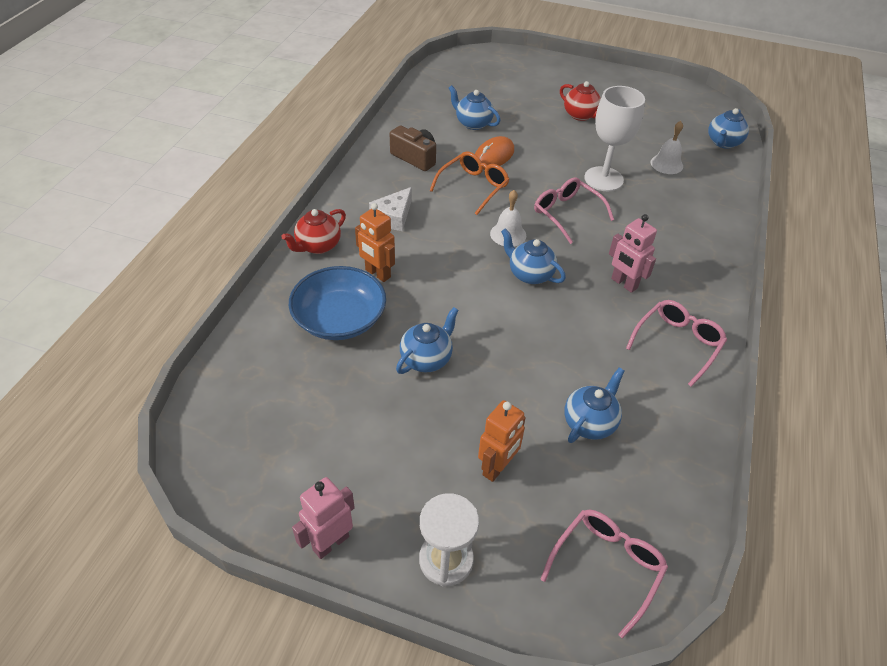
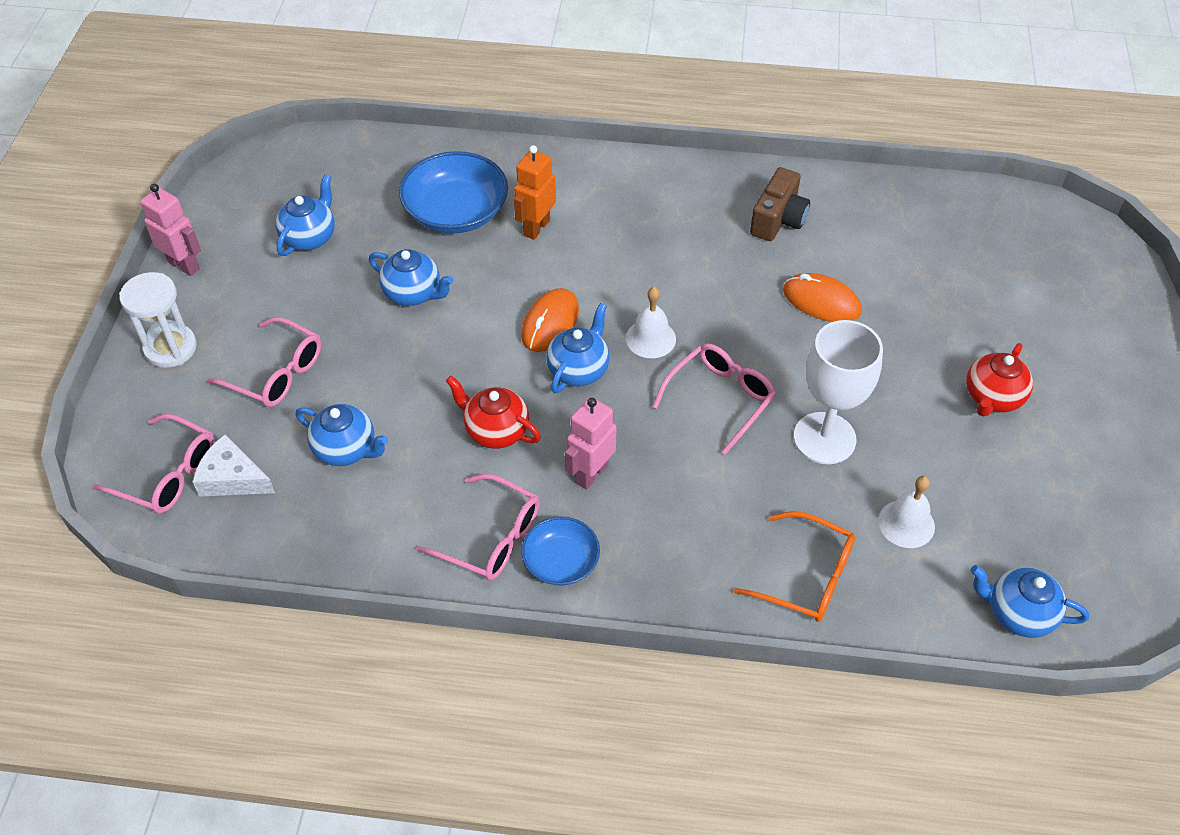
camera: 80 degrees right, 5 degrees up
(317, 246) = (567, 168): red teapot -> red teapot (495, 430)
(393, 216) = (645, 221): white cheese -> white cheese (232, 478)
(473, 123) = (894, 267): blue teapot -> blue teapot (310, 237)
(473, 187) = (738, 289): orange glasses -> orange glasses (806, 577)
(481, 282) = (550, 323): none -> orange mouse
(497, 467) = (276, 373): orange robot -> pink glasses
(696, 310) = (561, 561): none -> blue bowl

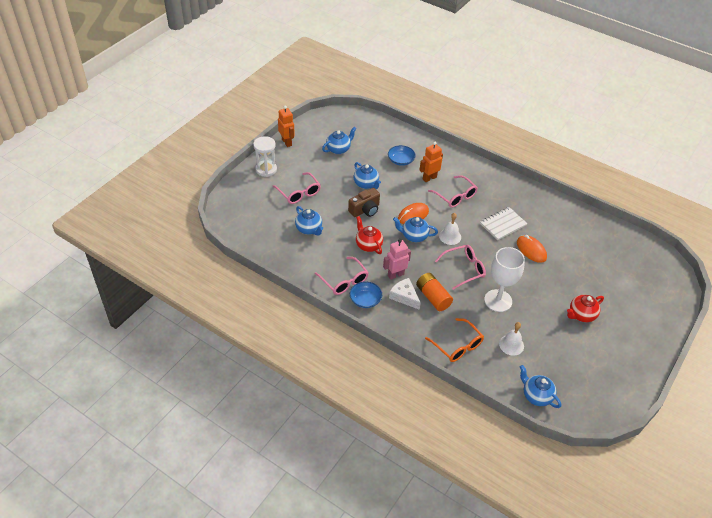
camera: 25 degrees right, 5 degrees down
(168, 474) = (242, 212): pink glasses -> pink glasses (455, 196)
(184, 265) = (287, 142): pink robot -> orange robot
(232, 478) = (263, 222): white cheese -> white cheese (404, 296)
(456, 212) = (401, 160): blue bowl -> blue bowl, size x0.59
(579, 369) = (414, 236): blue teapot -> blue teapot turned 135 degrees counterclockwise
(695, 490) = (433, 297): none -> orange battery
(737, 269) = (503, 224): none -> white notebook
(778, 219) = (533, 212): brown camera -> brown camera (365, 210)

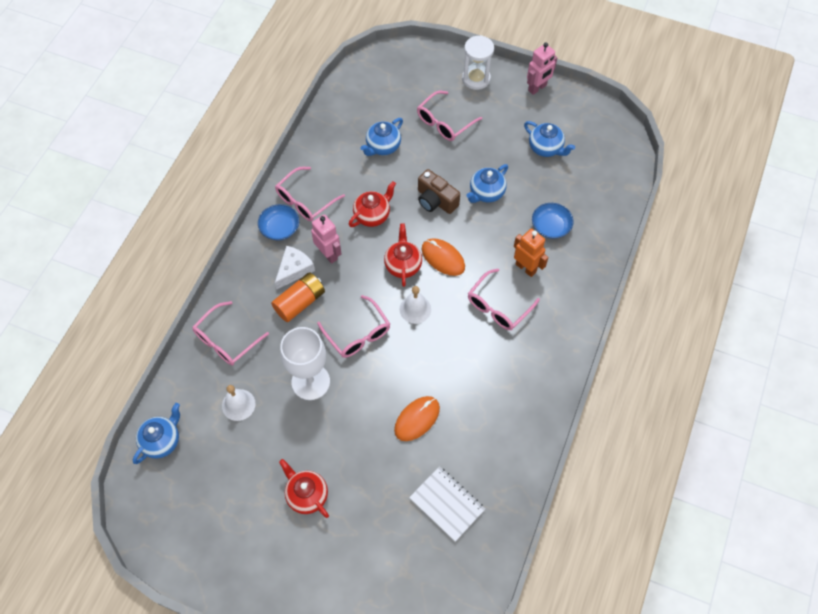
camera: 80 degrees right, 15 degrees up
(287, 142) = (537, 88): orange robot -> pink robot
(414, 236) = (403, 265): blue teapot -> red teapot
(457, 346) = (226, 340): orange glasses -> pink glasses
(503, 224) = (459, 376): white notebook -> white notebook (447, 504)

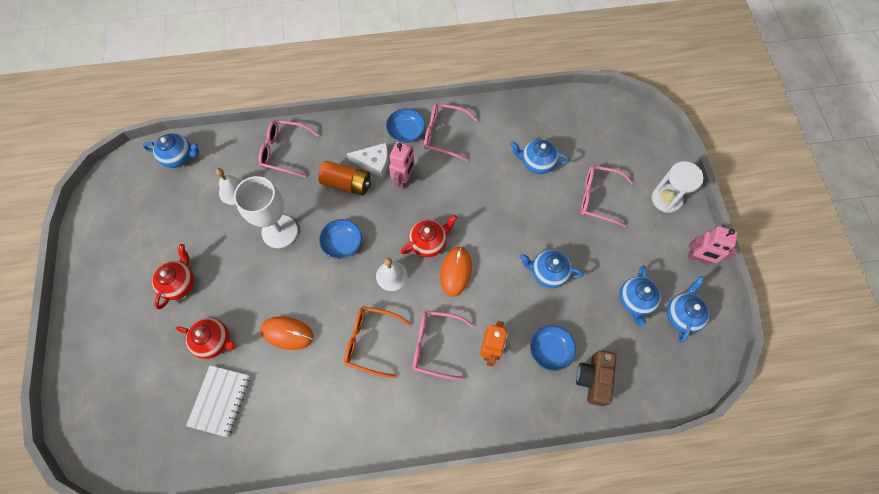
camera: 60 degrees right, 5 degrees up
(358, 334) = (342, 243): pink glasses -> blue bowl
(372, 215) = (462, 192): red teapot -> red teapot (214, 341)
(436, 200) = (511, 234): brown camera -> brown camera (593, 379)
(465, 354) = (371, 342): none -> orange glasses
(574, 125) = (682, 315): none -> blue teapot

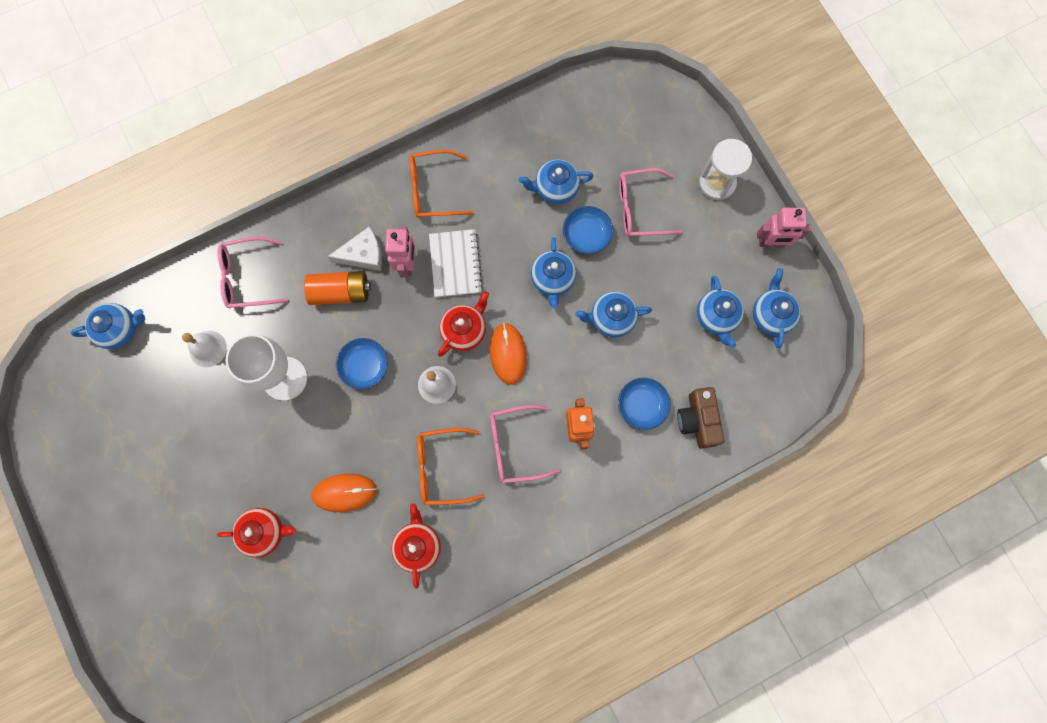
camera: 20 degrees left, 10 degrees up
(180, 283) = (194, 481): red teapot -> red teapot (418, 545)
(220, 401) = (301, 593): white notebook -> white notebook (455, 264)
(406, 131) = (386, 200): blue bowl -> blue bowl (586, 234)
(444, 134) = (433, 190): pink glasses -> orange glasses
(511, 228) = (553, 280): none -> blue teapot

